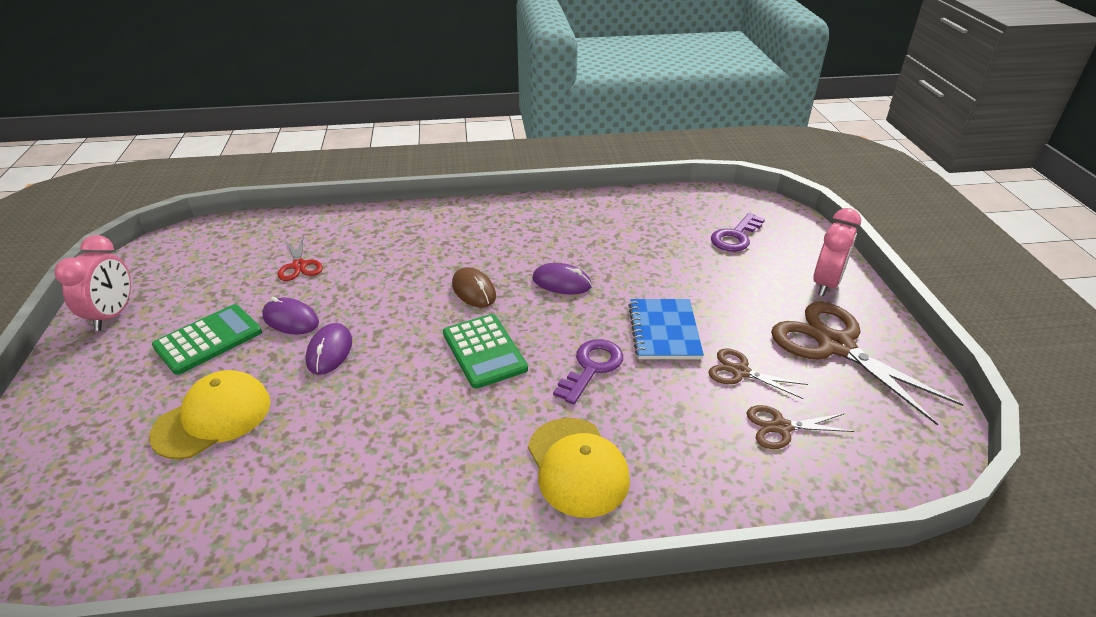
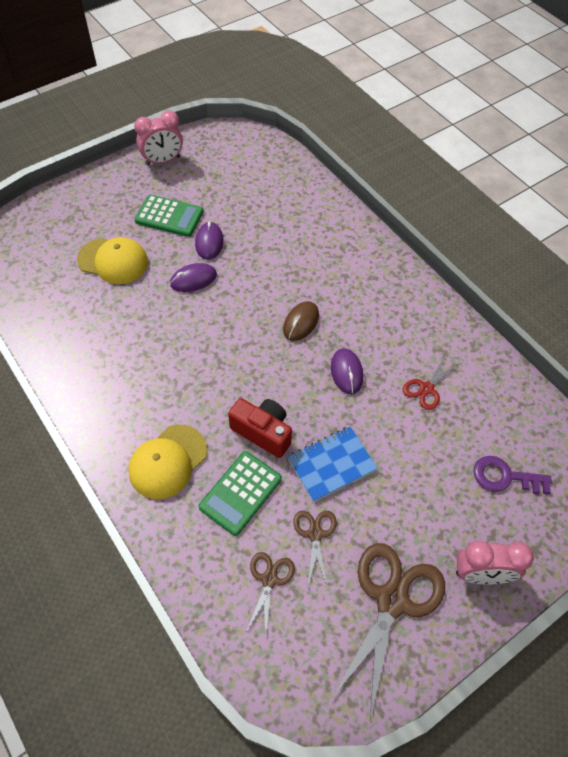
camera: 60 degrees right, 20 degrees up
(299, 266) = (262, 212): red scissors -> red scissors (426, 388)
(484, 351) = (242, 361): green calculator -> green calculator (240, 493)
(592, 367) = (263, 432): purple key -> red camera
(781, 427) = (269, 579): brown scissors -> brown scissors turned 45 degrees clockwise

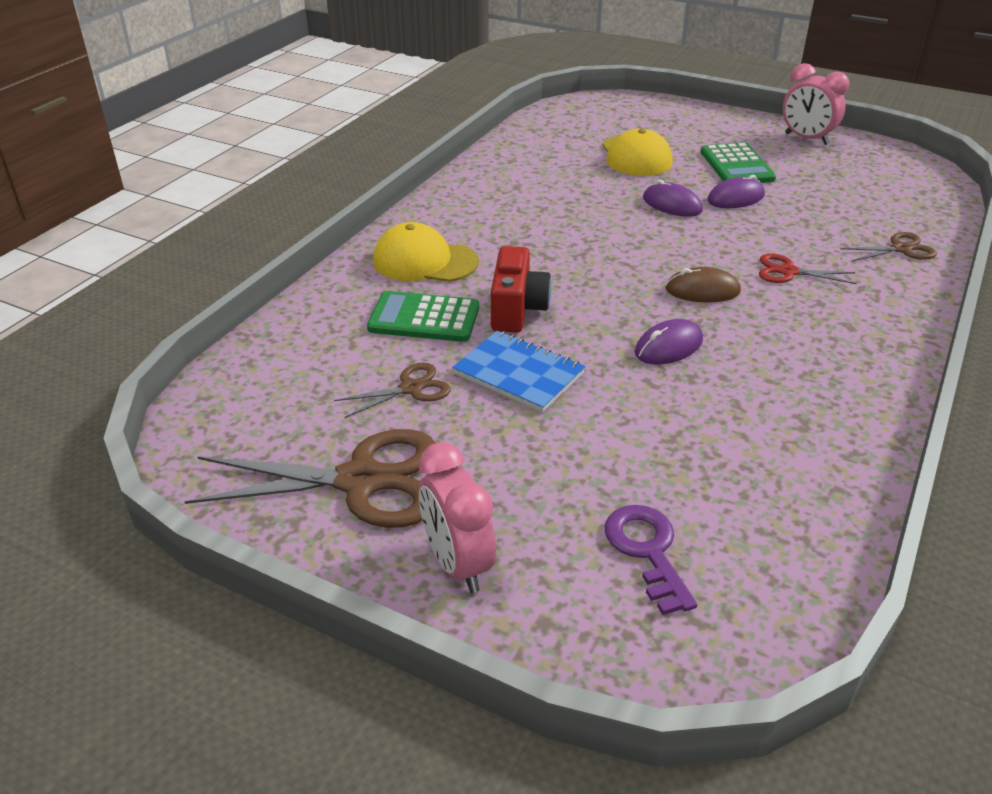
camera: 65 degrees right, 20 degrees down
(269, 579) = (328, 371): brown scissors -> brown scissors (901, 249)
(426, 388) = (720, 425): red scissors -> red scissors (788, 271)

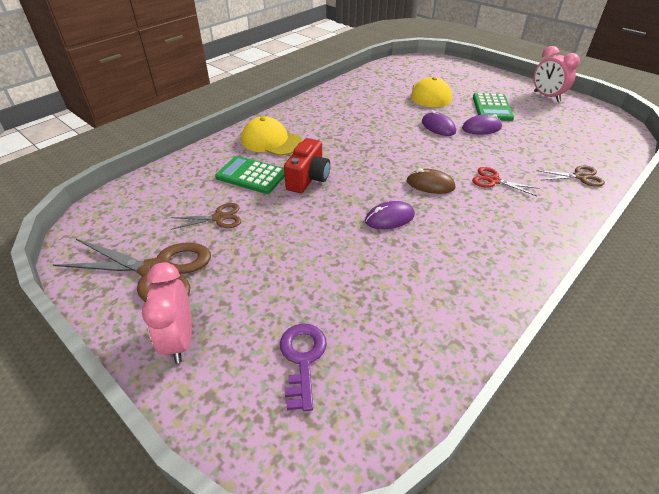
camera: 15 degrees right, 5 degrees up
(519, 373) = (287, 219): blue notebook -> none

